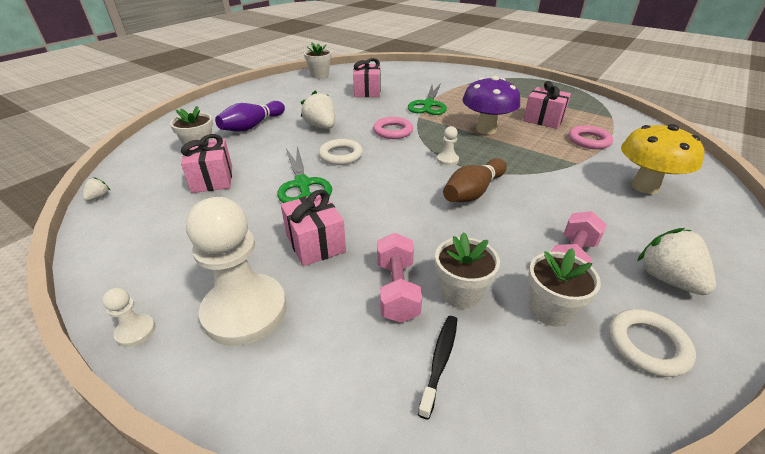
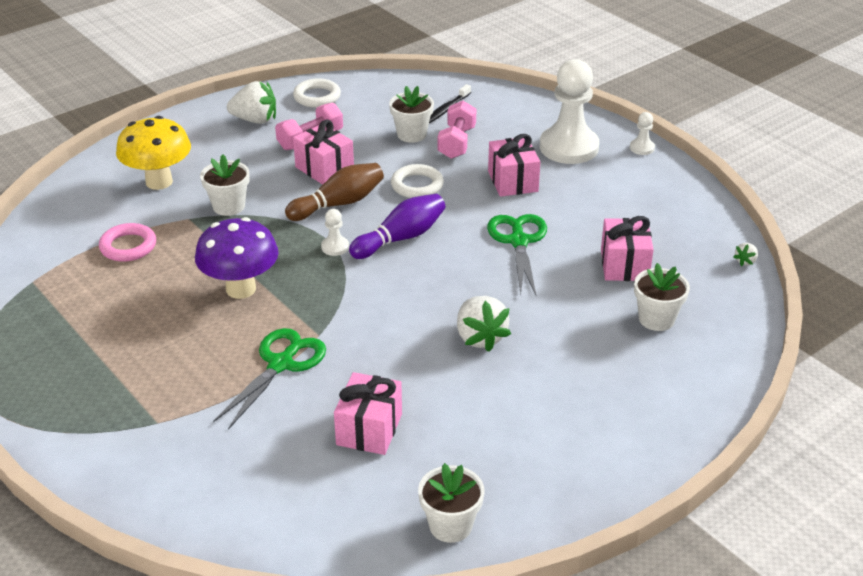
camera: 165 degrees left, 0 degrees up
(252, 126) = (589, 359): purple bowling pin -> purple bowling pin (401, 238)
(341, 155) = (464, 276): white ring -> white ring (417, 185)
(393, 131) = (376, 309): pink ring -> none
(543, 119) = (136, 295): pink gift -> pink gift (324, 169)
(550, 309) = (357, 118): white flower pot -> white flower pot (229, 206)
(667, 279) = (255, 120): white strawberry -> white strawberry turned 75 degrees counterclockwise

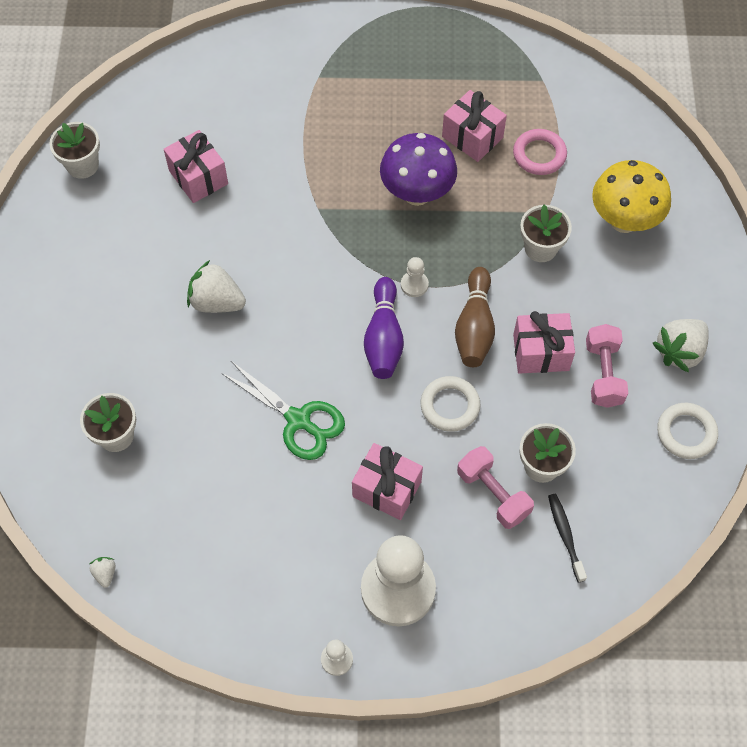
camera: 130 degrees right, 25 degrees up
(281, 364) = (308, 169): green scissors -> none
(624, 265) = (194, 472): pink gift -> pink gift (472, 137)

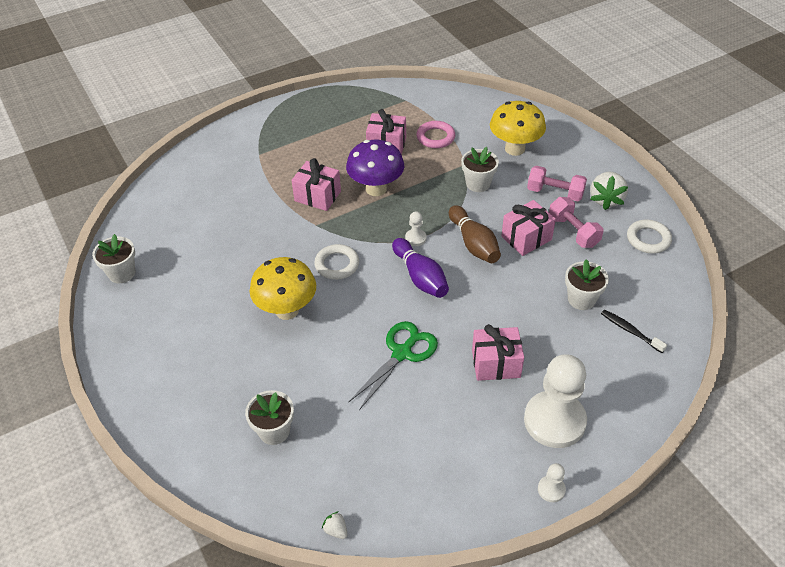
camera: 30 degrees left, 15 degrees down
(198, 177) = (216, 243): pink gift -> pink gift (317, 196)
(216, 302) = (287, 310): white strawberry -> yellow mushroom
(298, 420) = (402, 353): green scissors -> green scissors turned 60 degrees counterclockwise
(450, 406) = (495, 294): white ring -> white ring (337, 264)
(493, 494) = (566, 331): pink dumbbell -> pink dumbbell (555, 193)

